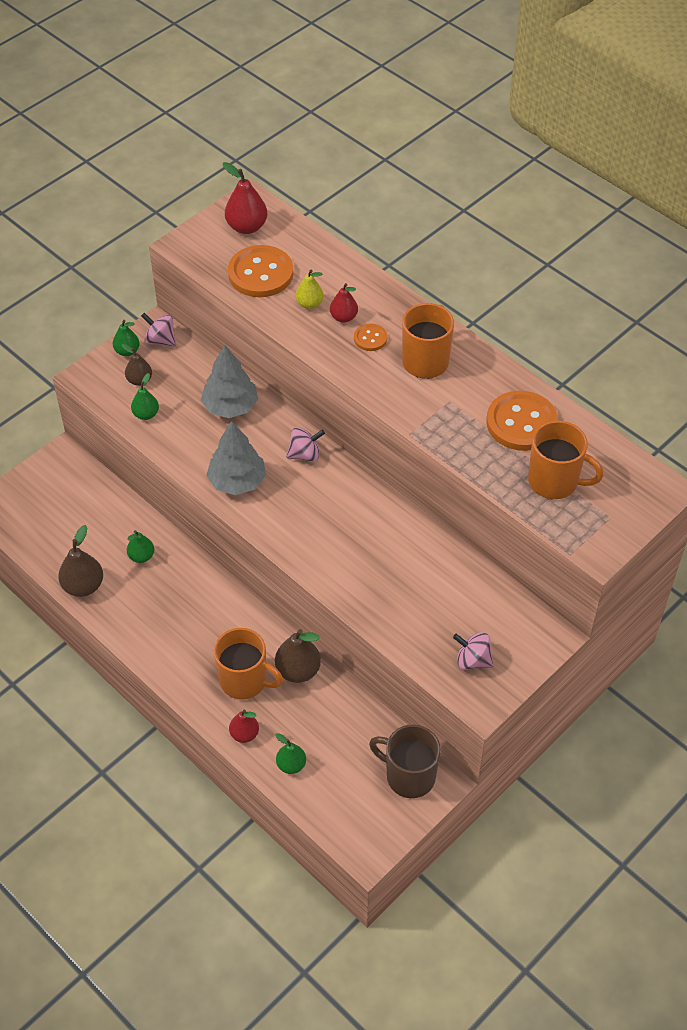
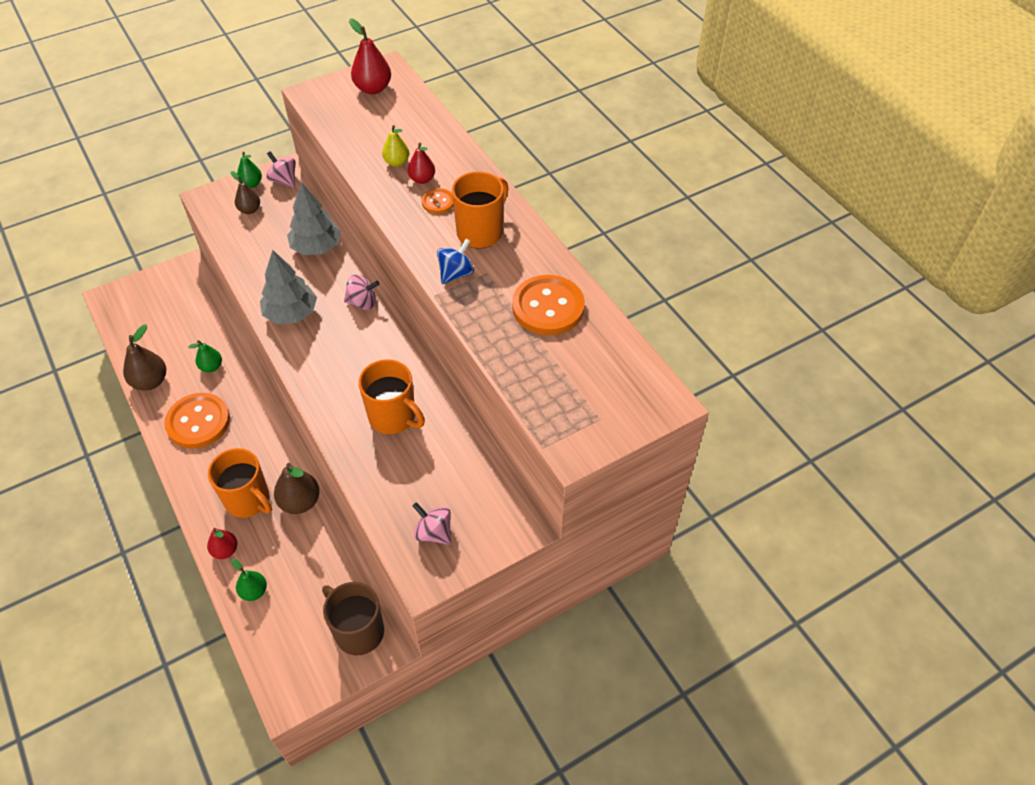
camera: 15 degrees right, 0 degrees up
(146, 414) = (241, 239): green pear -> none
(260, 273) = (366, 129): orange button -> orange button (198, 422)
(420, 408) = (456, 273): none -> blue spinning top
(554, 482) = (557, 371): orange mug -> orange mug (393, 417)

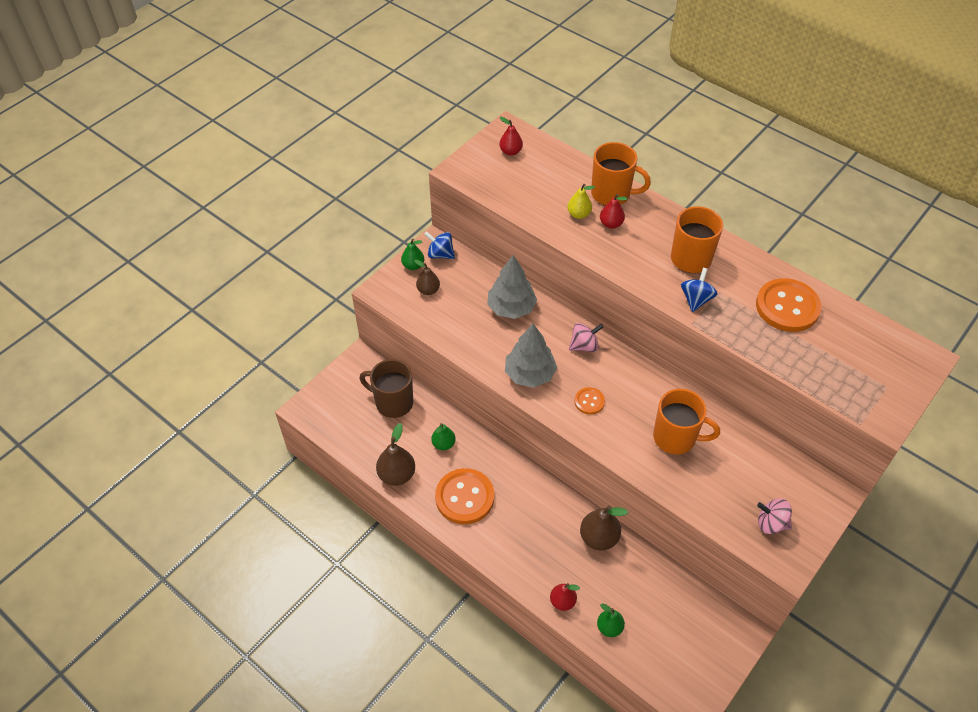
camera: 20 degrees left, 0 degrees up
(248, 500) = (553, 551): orange mug -> orange mug (612, 194)
(284, 180) = (440, 254): pink spinning top -> blue spinning top
(358, 631) = (715, 629): brown mug -> brown mug (393, 402)
(373, 88) = (510, 151): red pear -> red pear, size x0.63
(438, 202) = (638, 241): orange button -> orange button (589, 401)

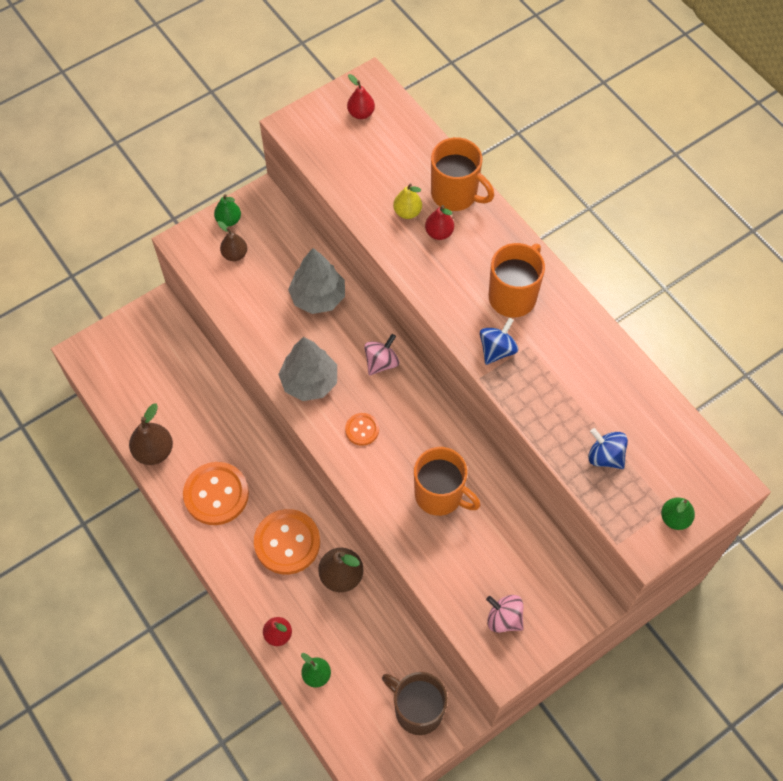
camera: 15 degrees right, 10 degrees up
(393, 402) = (176, 367): brown mug -> brown mug (417, 710)
(440, 254) = (263, 213): blue spinning top -> blue spinning top (605, 456)
(443, 444) = (214, 428): green pear -> green pear (674, 518)
(584, 346) = (381, 362): pink spinning top -> pink spinning top turned 45 degrees counterclockwise
(787, 307) = (597, 383): orange button -> orange button (287, 542)

